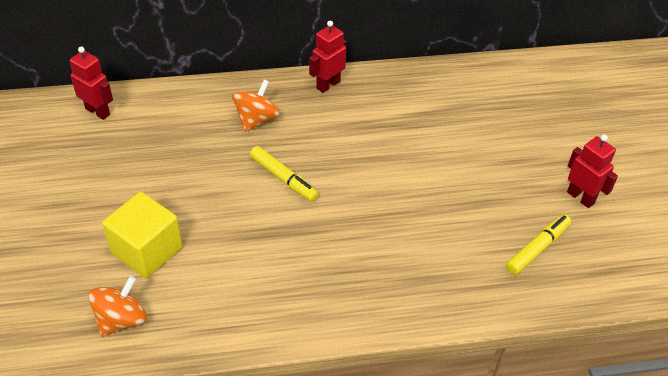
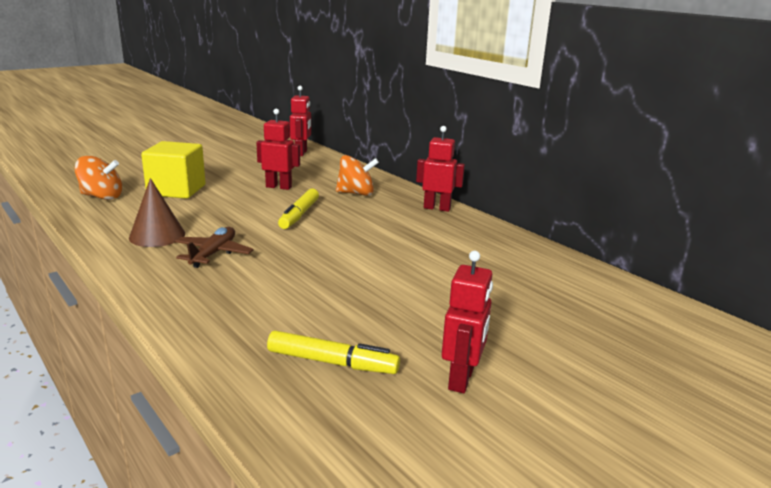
camera: 60 degrees right, 25 degrees down
(197, 167) = (279, 187): none -> red robot
(268, 293) = (157, 235): none -> brown cone
(335, 263) = (213, 254): none -> brown plane

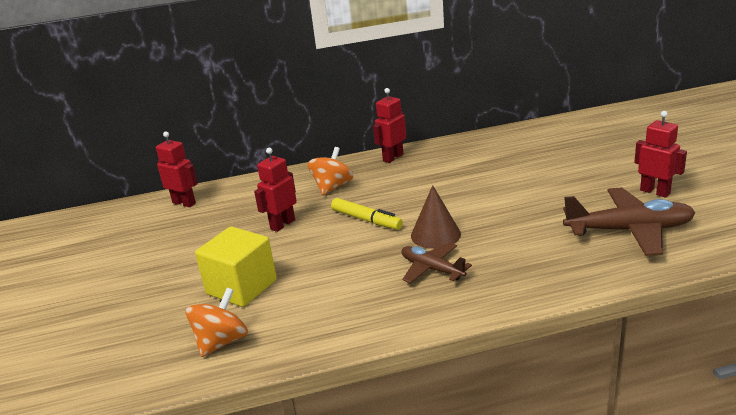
camera: 60 degrees left, 5 degrees up
(157, 235) = (370, 300): brown cone -> brown cone (435, 234)
(332, 362) = (629, 230): yellow marker -> brown plane

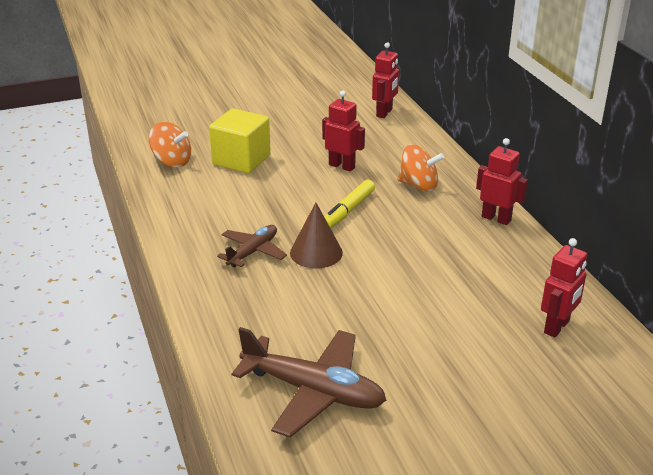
camera: 80 degrees right, 5 degrees up
(629, 230) = (313, 391): brown plane -> brown plane turned 60 degrees counterclockwise
(655, 192) = (414, 429): red robot -> red robot (557, 327)

